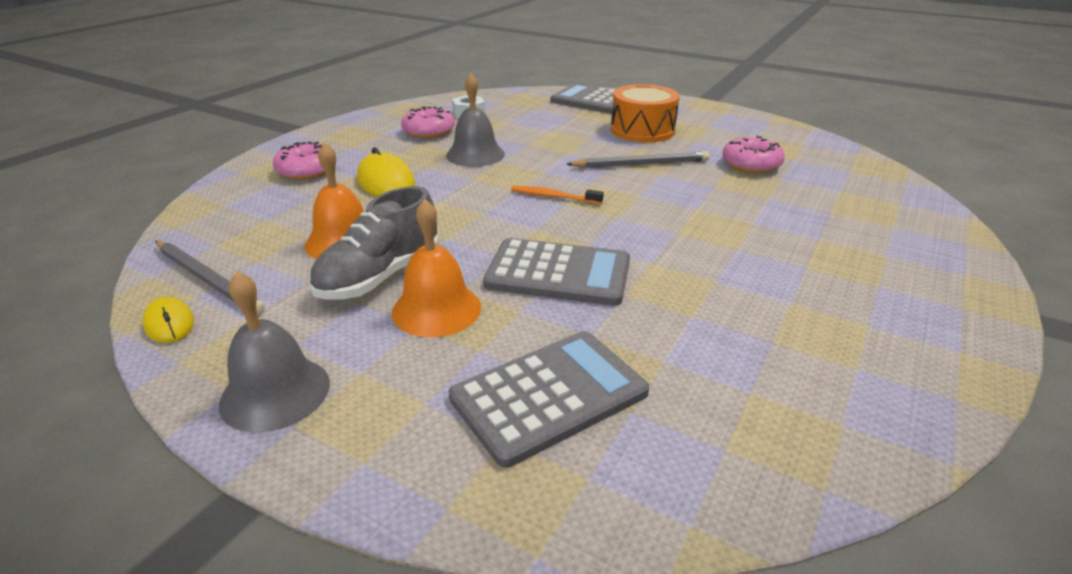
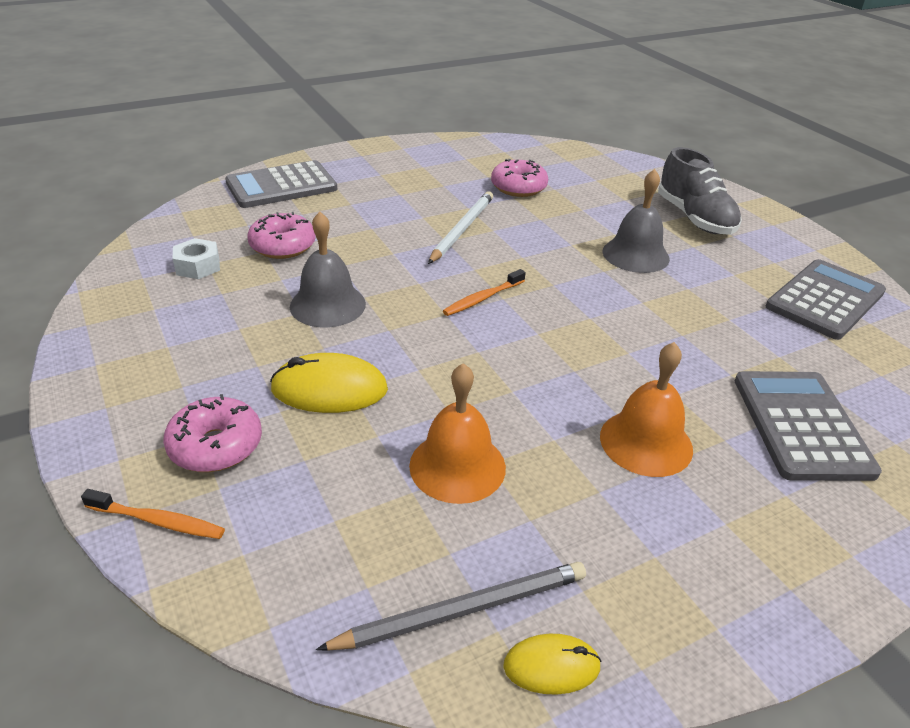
camera: 60 degrees left, 5 degrees up
(238, 178) = (158, 521): none -> orange toothbrush
(275, 393) = (735, 592): grey bell -> grey bell (635, 255)
(380, 276) = (559, 461): grey shoe -> grey shoe (694, 218)
(429, 132) = (216, 312): pink donut -> pink donut (283, 246)
(558, 273) = (628, 352): grey calculator -> grey calculator (825, 300)
(640, 164) = (462, 229): grey pencil -> white pencil
(642, 130) = (389, 196): orange drum -> none

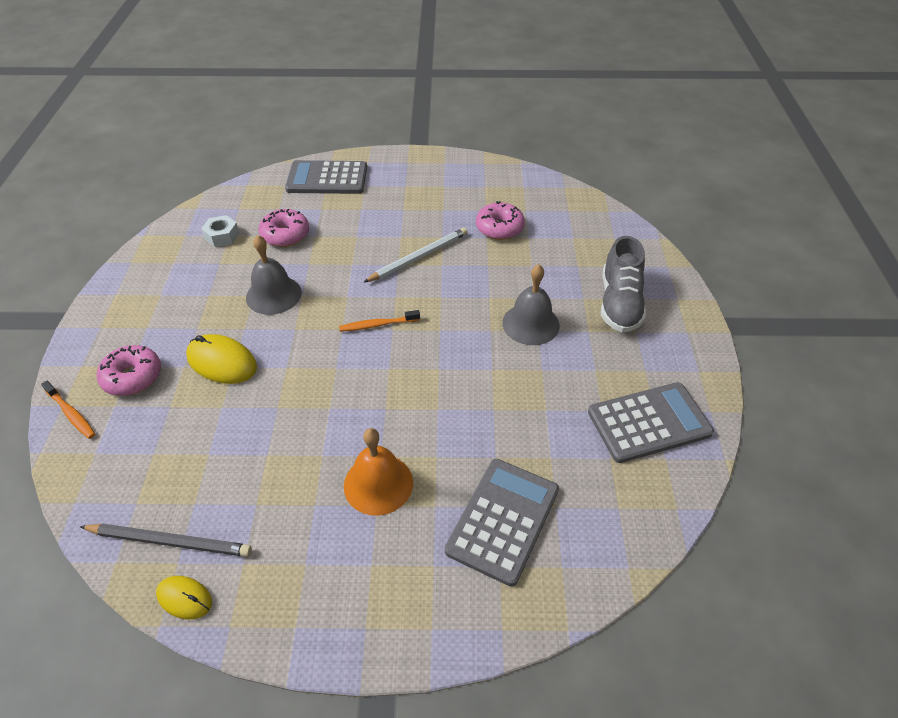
camera: 30 degrees right, 10 degrees up
(457, 466) = (247, 448): orange bell -> none

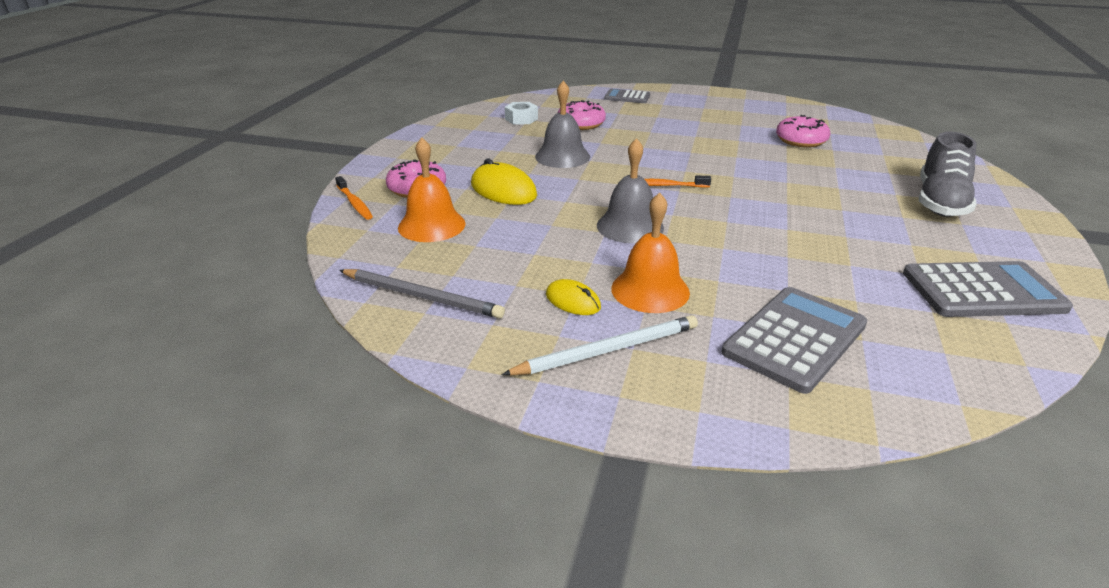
camera: 15 degrees right, 15 degrees down
(159, 433) = (431, 225): none -> orange bell
(184, 598) = (425, 338): yellow mouse -> yellow mouse (573, 301)
(327, 178) = (627, 97): grey calculator -> grey calculator, size x0.57
(418, 257) = (712, 149): white pencil -> white pencil (606, 350)
(530, 324) = (834, 204): grey bell -> grey bell (630, 226)

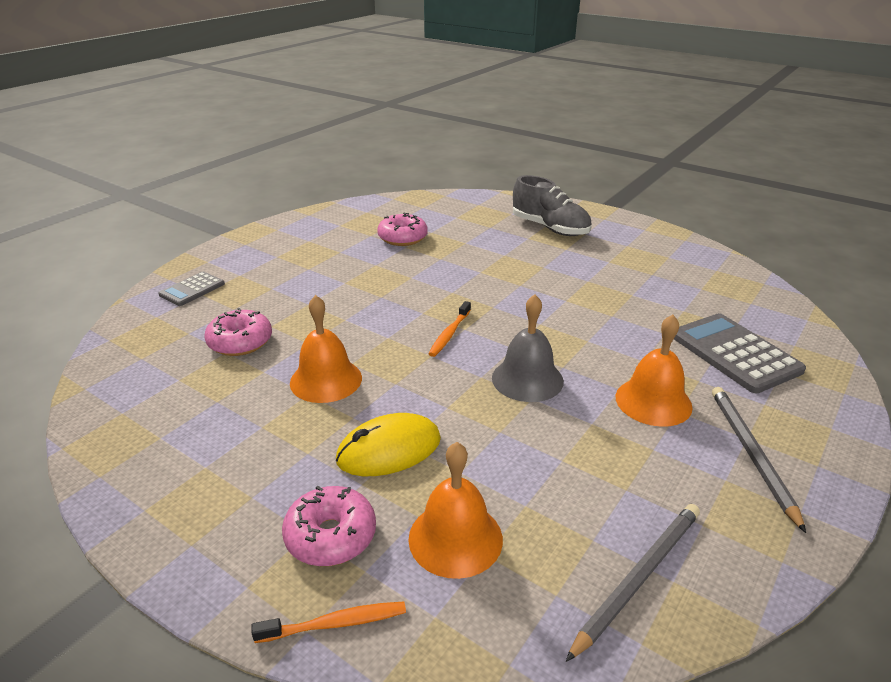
camera: 70 degrees left, 0 degrees up
(521, 119) = (172, 385): white nut -> none
(562, 156) = (326, 380): grey bell -> orange bell
(573, 301) = (665, 455): yellow mouse -> none
(606, 350) = (751, 454): white pencil -> grey pencil
(982, 291) = (679, 262): grey calculator -> none

